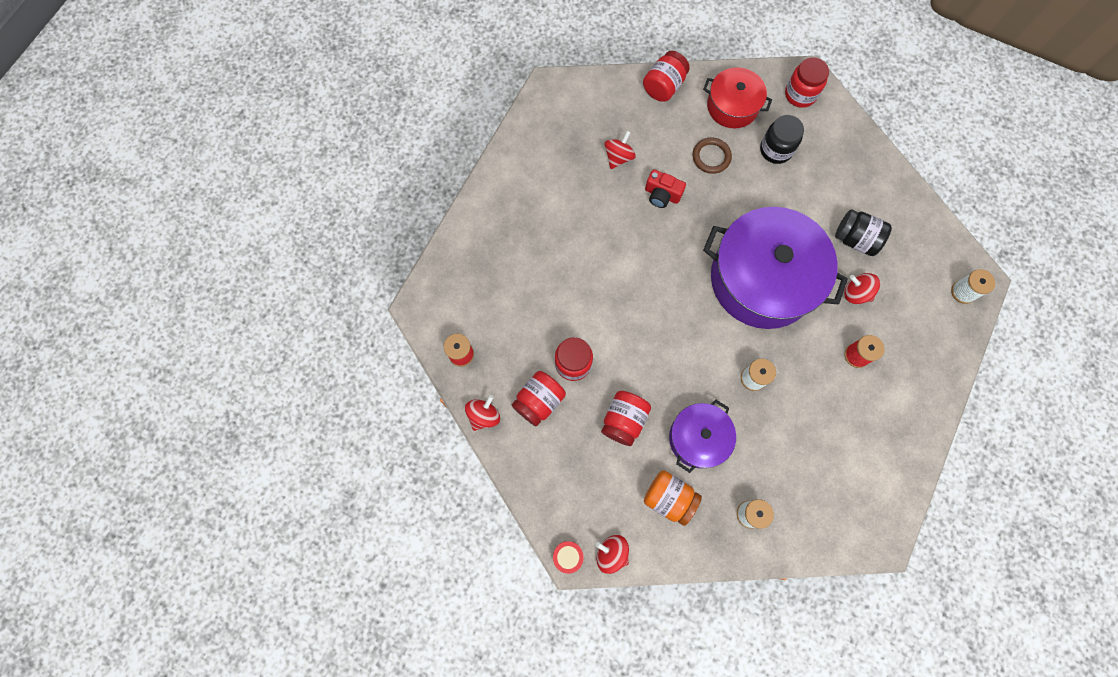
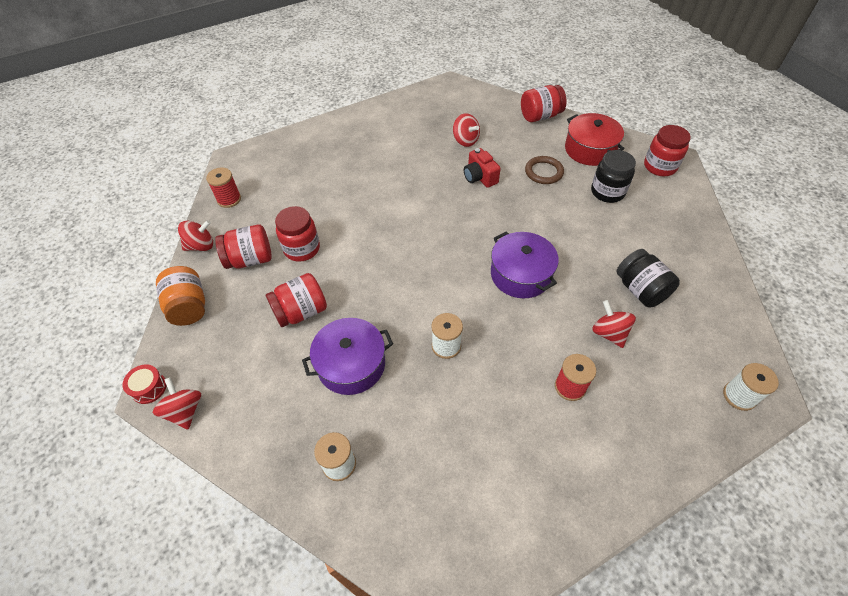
camera: 35 degrees right, 20 degrees down
(618, 157) = (465, 140): red spinning top -> red spinning top turned 75 degrees clockwise
(669, 498) = (278, 398): orange jar -> orange jar (189, 307)
(762, 279) = (520, 274): purple pot -> purple pot, size x0.53

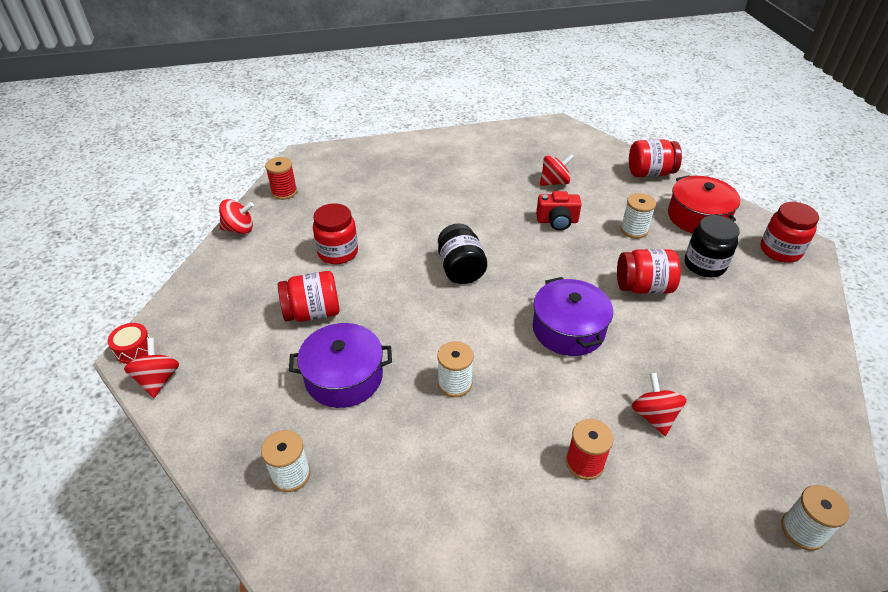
camera: 15 degrees right, 10 degrees down
(189, 307) = (204, 283): orange jar -> none
(250, 259) = (281, 252): red jar -> red jar (643, 287)
(465, 140) = (554, 182): red spinning top -> red spinning top turned 90 degrees counterclockwise
(479, 177) = (557, 221): red camera -> red camera turned 75 degrees counterclockwise
(543, 172) = (634, 230): brown ring -> white spool
(640, 290) = (710, 378): black jar -> black jar (460, 269)

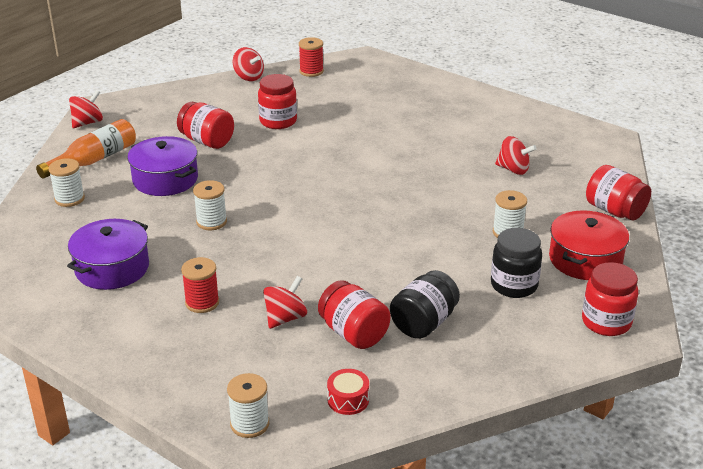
camera: 50 degrees right, 10 degrees down
(134, 349) = (100, 103): red drum -> red drum (348, 400)
(239, 413) = (94, 160): none -> orange bottle
(460, 269) = (332, 175): black jar -> black jar (424, 323)
(557, 221) = (459, 192): red camera -> none
(568, 329) = (330, 246): purple pot -> purple pot (112, 268)
(643, 287) = (433, 263): red jar -> red jar (353, 333)

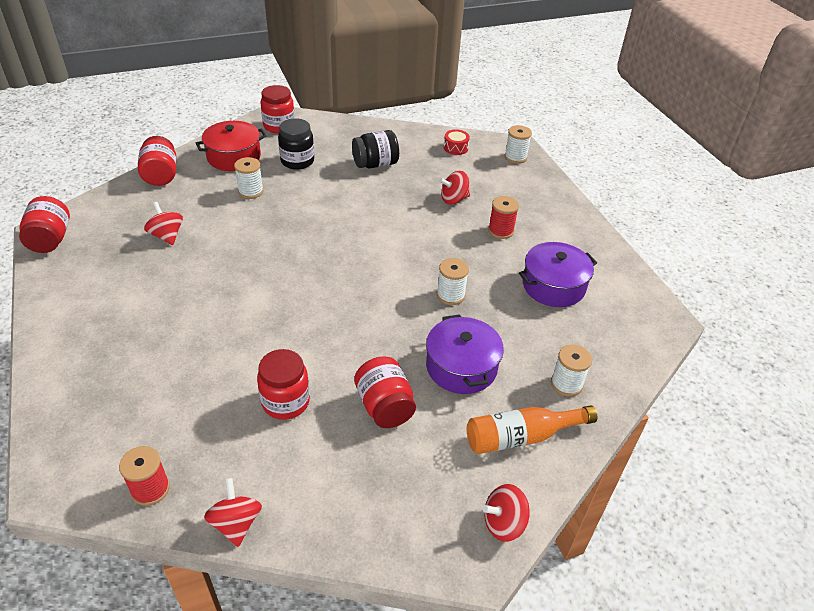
camera: 150 degrees left, 10 degrees up
(353, 333) = (421, 175): red jar -> red jar (50, 239)

